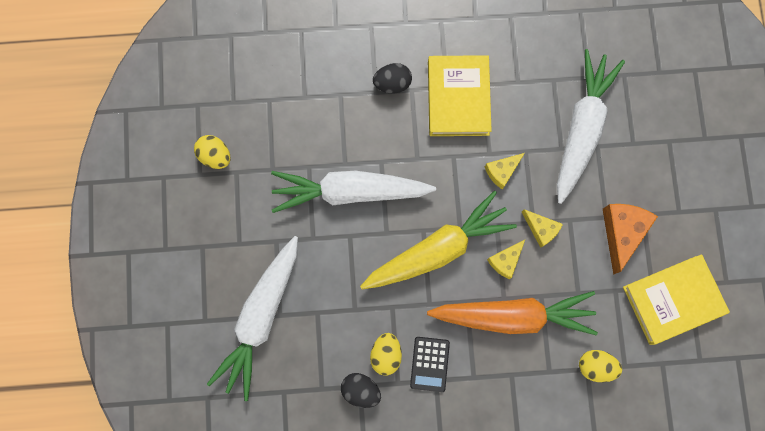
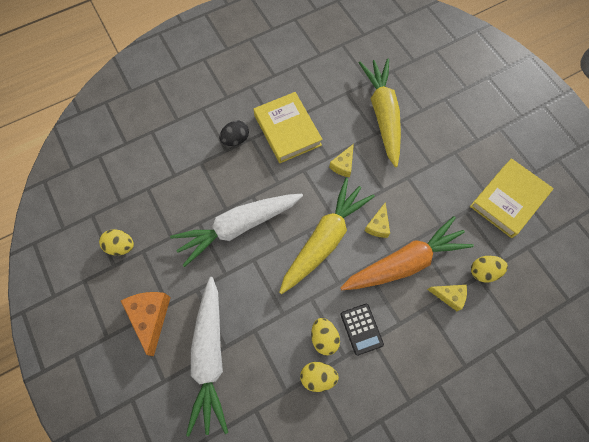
camera: 25 degrees left, 10 degrees down
(361, 390) = (318, 377): black egg -> yellow egg
(541, 229) = (391, 192): yellow cheese -> yellow cheese (449, 296)
(581, 129) = (382, 115): white carrot -> yellow carrot
(622, 232) = (448, 170): orange cheese -> orange cheese (151, 317)

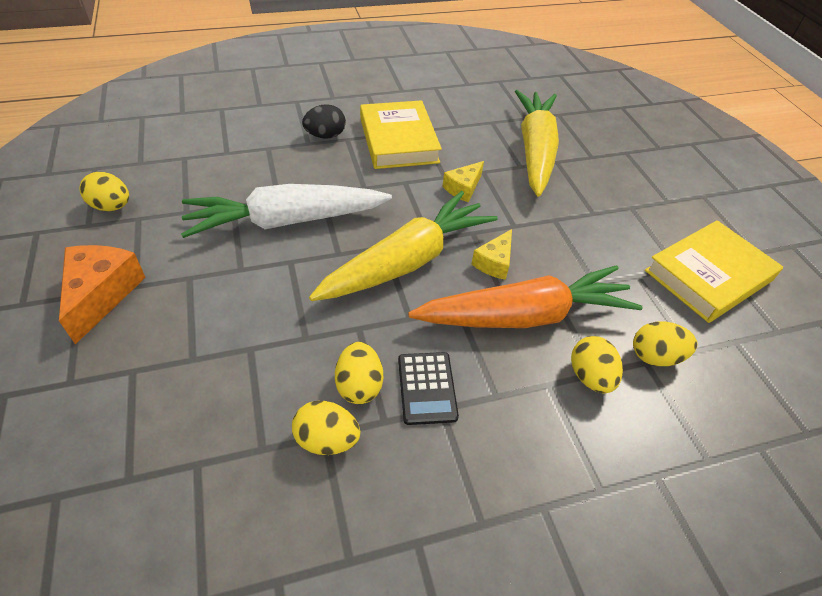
camera: 10 degrees right, 20 degrees down
(210, 356) = (162, 366): white carrot -> none
(449, 296) = (590, 377): yellow cheese -> yellow egg

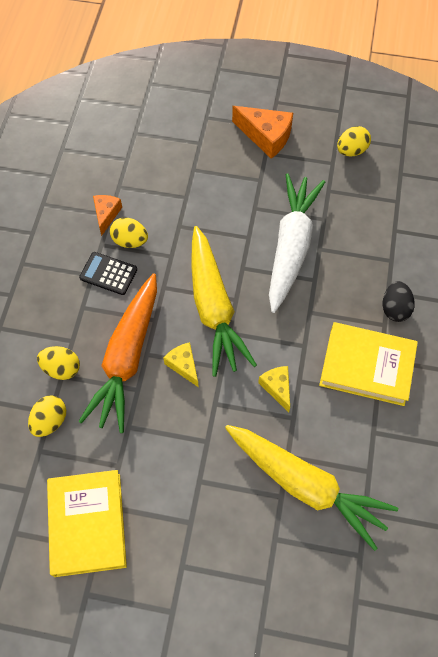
camera: 120 degrees right, 15 degrees up
(327, 440) = (106, 215): yellow egg -> orange cheese

